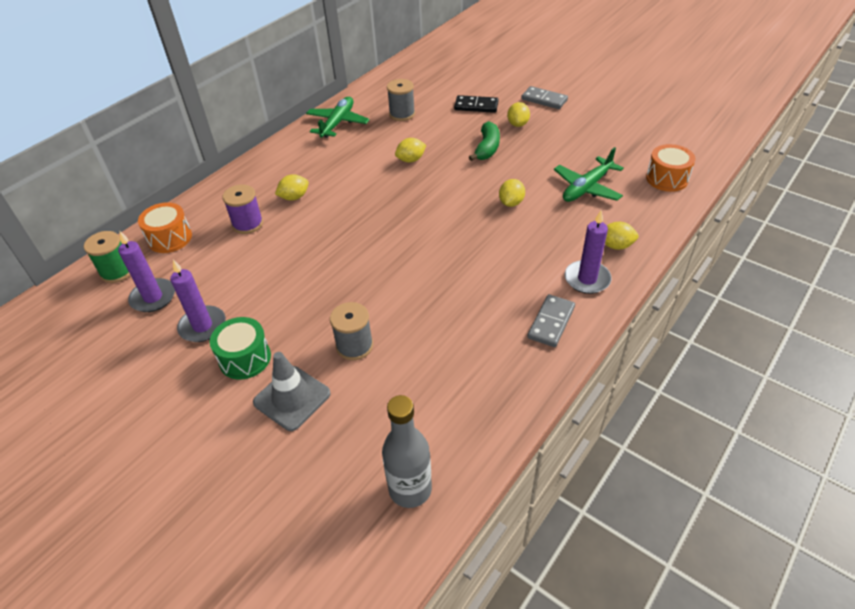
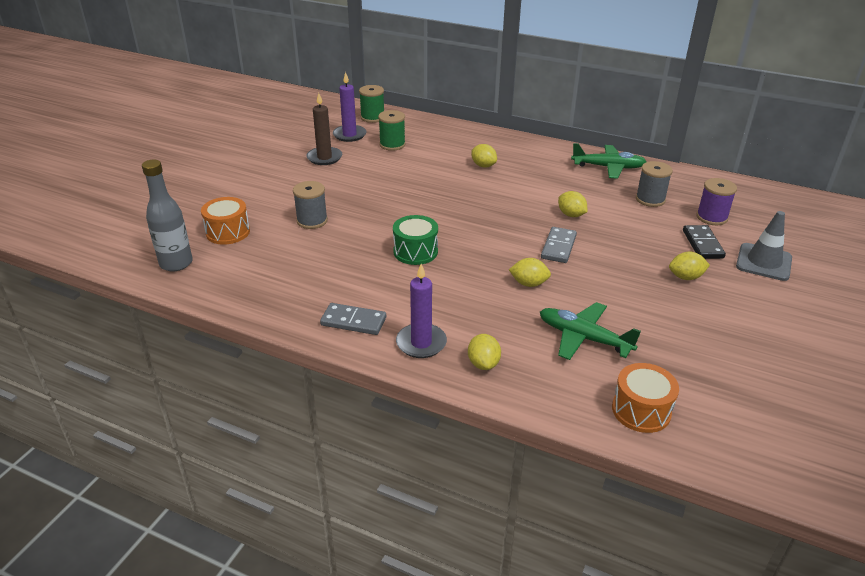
camera: 75 degrees right, 10 degrees down
(170, 238) = (413, 127): orange drum -> orange drum (228, 232)
(203, 326) = (324, 158): purple candle -> brown candle
(205, 260) = (392, 145): none -> green spool
(245, 358) = (295, 179): green drum -> green drum (415, 251)
(247, 224) = (440, 152): purple spool -> purple spool (711, 217)
(292, 398) = (259, 203): grey traffic cone -> grey traffic cone (763, 262)
(487, 148) = (621, 259): green banana -> none
(544, 100) = (758, 294): grey domino -> grey domino (558, 247)

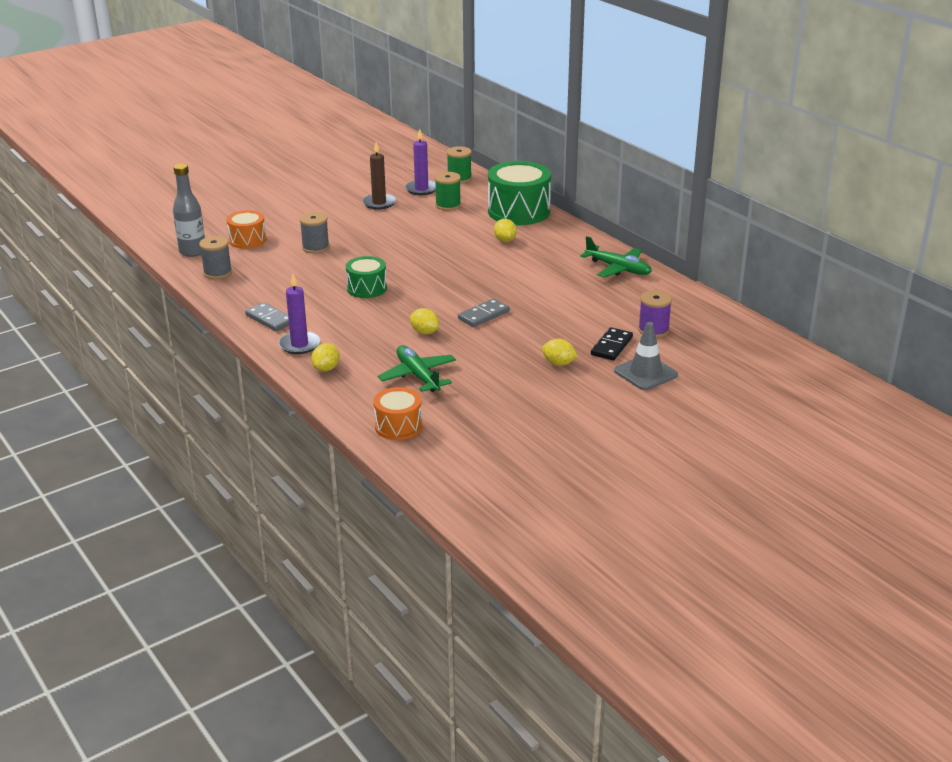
camera: 30 degrees right, 5 degrees down
(461, 135) = (519, 211): none -> green drum
(571, 215) = (528, 296): yellow lemon -> none
(650, 199) = (618, 302): grey spool -> grey spool (217, 273)

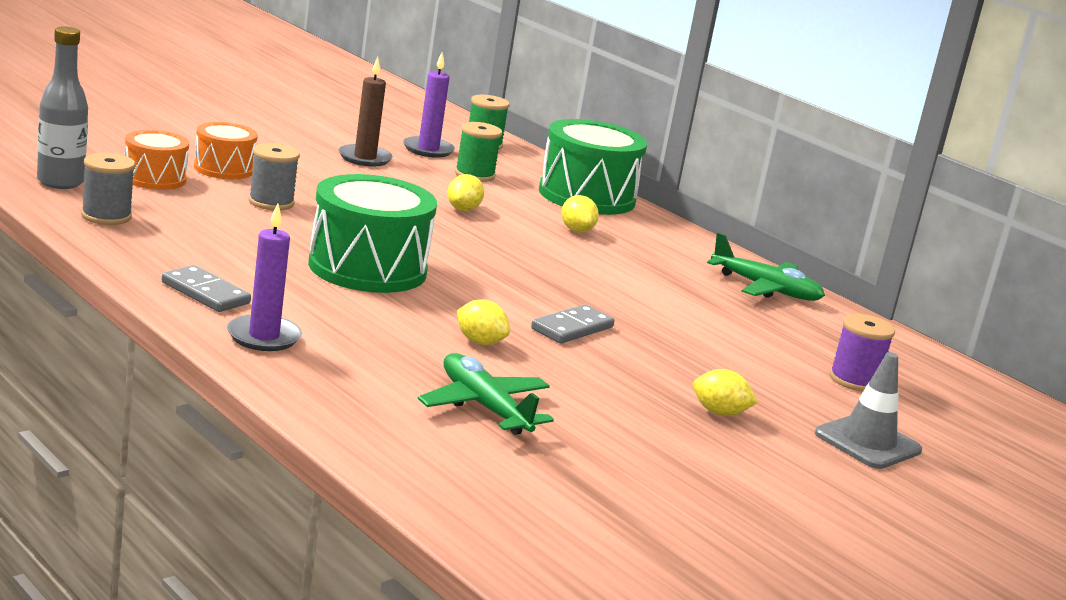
camera: 10 degrees left, 10 degrees down
(326, 368) = (318, 378): yellow lemon -> yellow lemon (463, 209)
(367, 288) = (367, 268): green drum -> green drum, size x1.76
(398, 426) = (467, 485): orange drum -> orange drum (224, 169)
(611, 346) = (796, 396): black domino -> none

